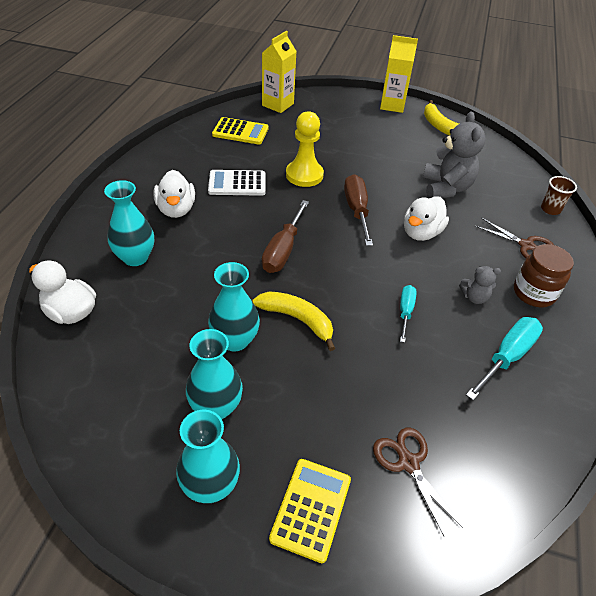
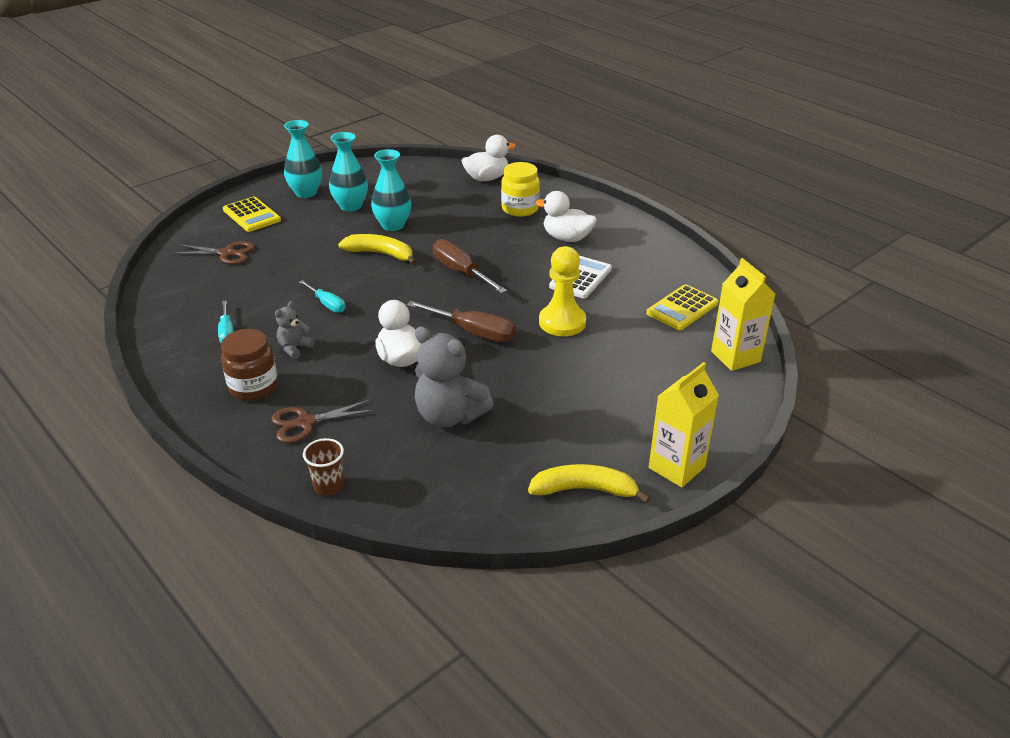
camera: 125 degrees right, 10 degrees down
(135, 257) = (520, 209): turquoise vase -> yellow jar
(297, 319) = (380, 254): yellow banana -> yellow banana turned 135 degrees counterclockwise
(506, 357) = (227, 332): turquoise screwdriver -> turquoise screwdriver, size x0.61

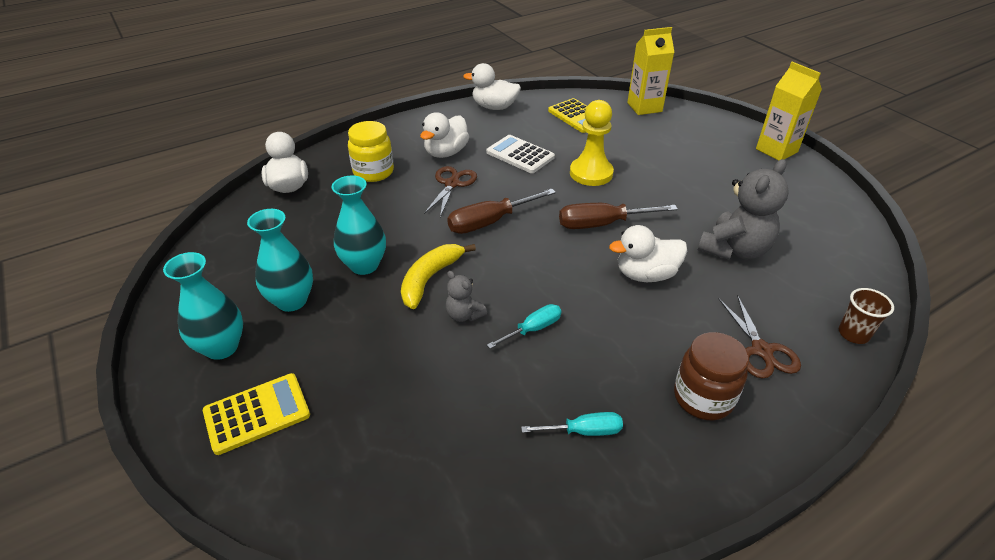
camera: 80 degrees left, 5 degrees up
(227, 253) = (368, 442): brown scissors -> brown scissors (452, 184)
(294, 348) = (624, 360): grey teddy bear -> grey teddy bear (464, 315)
(473, 332) = (602, 224): brown screwdriver -> brown screwdriver turned 135 degrees counterclockwise
(584, 489) = (812, 191): yellow banana -> none
(673, 254) = (494, 107): none -> white duck

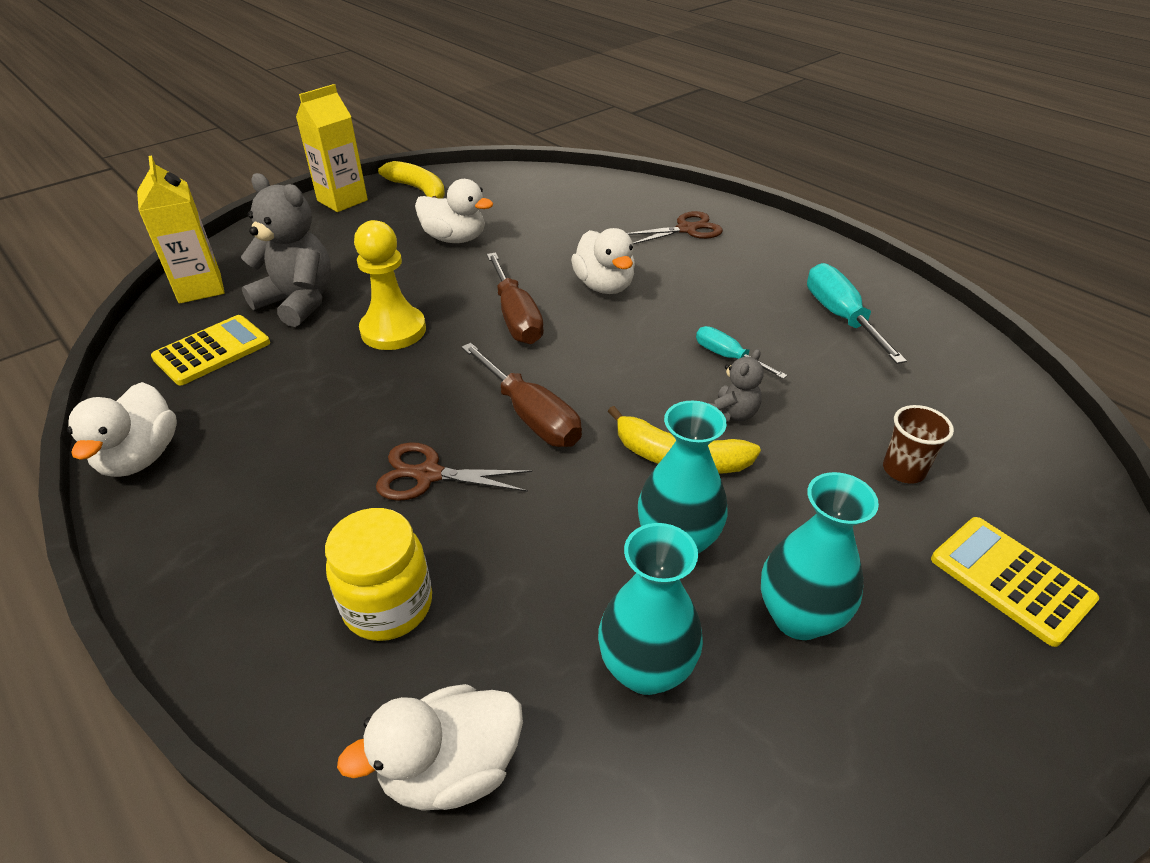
camera: 100 degrees left, 0 degrees up
(221, 347) = (944, 681): turquoise vase -> turquoise vase (646, 669)
(446, 153) = (318, 501): white duck -> white duck (455, 239)
(520, 155) = (334, 404): white calculator -> none
(583, 431) = (841, 317): turquoise screwdriver -> turquoise screwdriver, size x1.64
(703, 398) = (760, 258): brown jar -> none
(734, 250) = (544, 234): grey teddy bear -> grey teddy bear (298, 302)
(806, 186) = (419, 190): none -> yellow banana
(853, 334) = (644, 190): brown cup -> brown cup (903, 470)

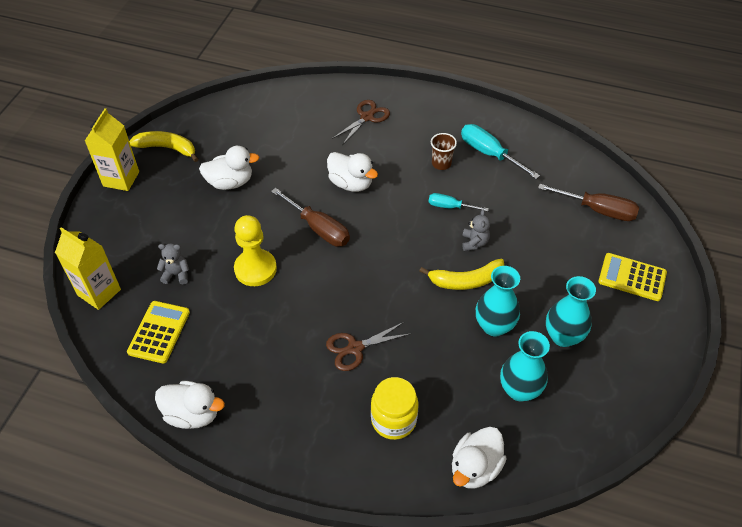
camera: 30 degrees left, 10 degrees up
(141, 457) = (192, 414): white duck -> white duck turned 45 degrees counterclockwise
(298, 302) = (176, 274): grey teddy bear -> grey teddy bear, size x0.50
(530, 415) = (377, 290): brown screwdriver -> brown screwdriver (597, 210)
(903, 470) = (566, 240): brown cup -> brown cup (441, 163)

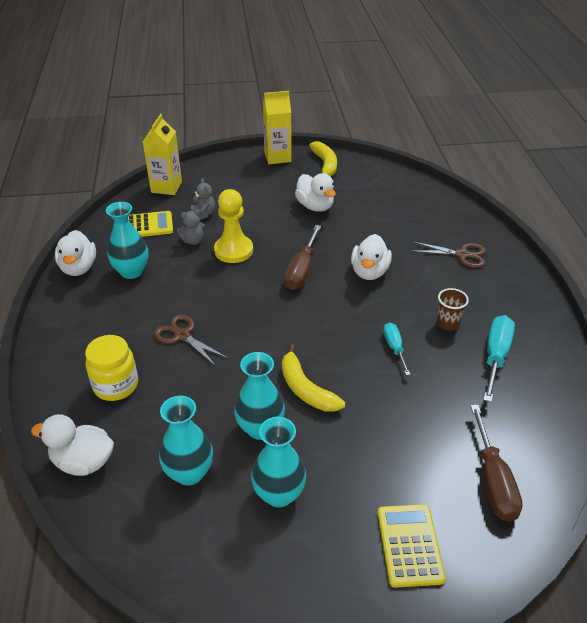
camera: 65 degrees right, 10 degrees down
(232, 365) = (131, 272): none -> turquoise vase
(474, 242) = (360, 381): grey teddy bear -> grey teddy bear (193, 241)

